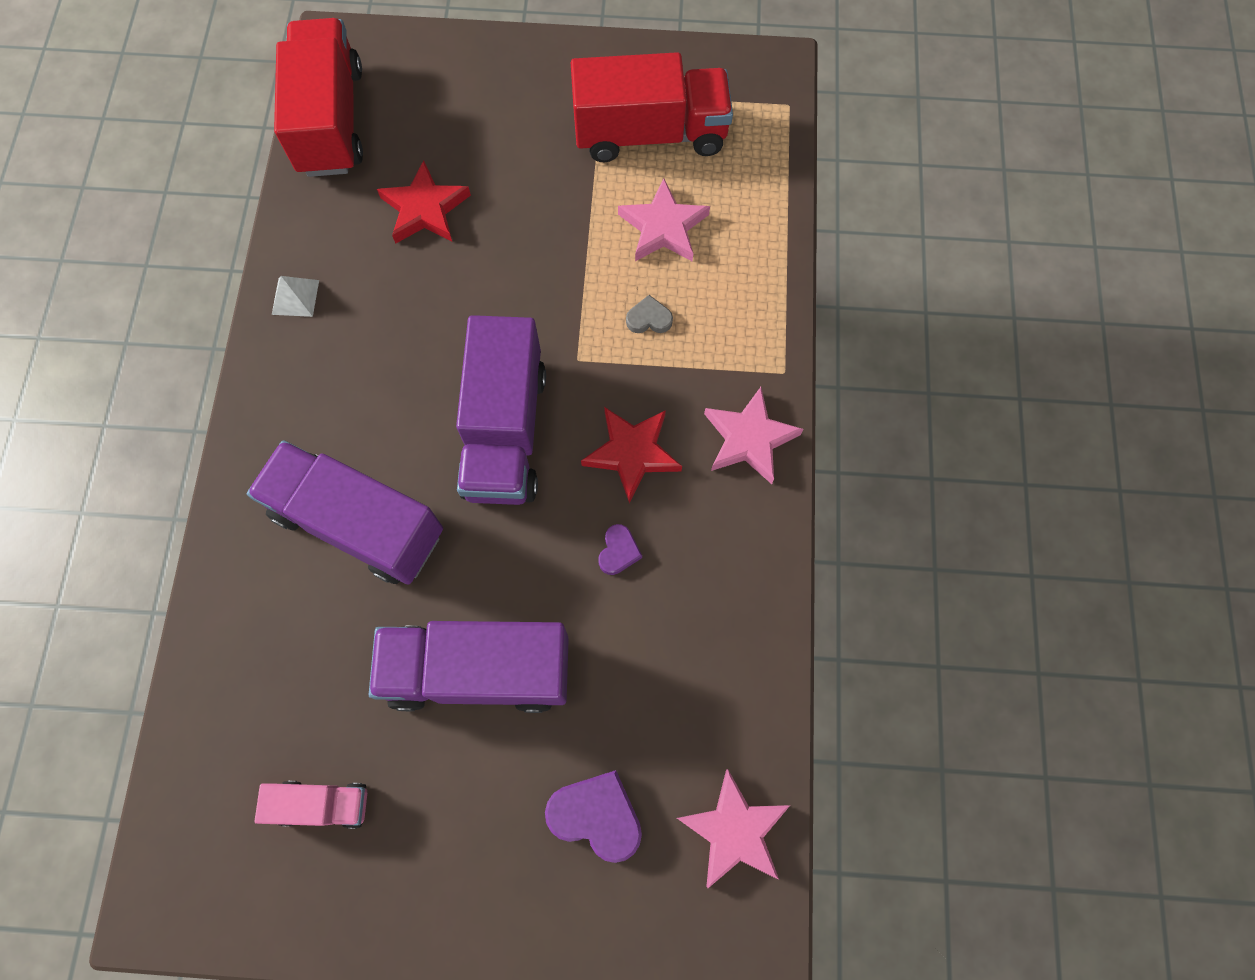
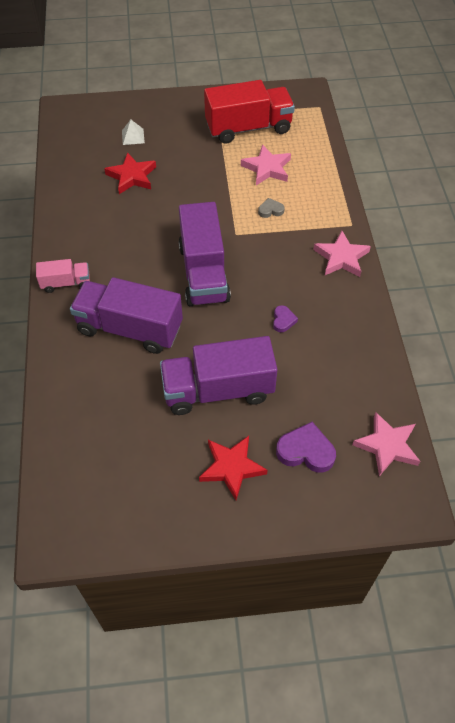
camera: 10 degrees left, 15 degrees down
(295, 297) = (67, 226): white pyramid -> white pyramid (133, 136)
(322, 804) = (141, 471): pink truck -> pink truck (66, 283)
(331, 121) = (69, 143): red truck -> none
(632, 453) = (278, 273): red star -> red star (231, 467)

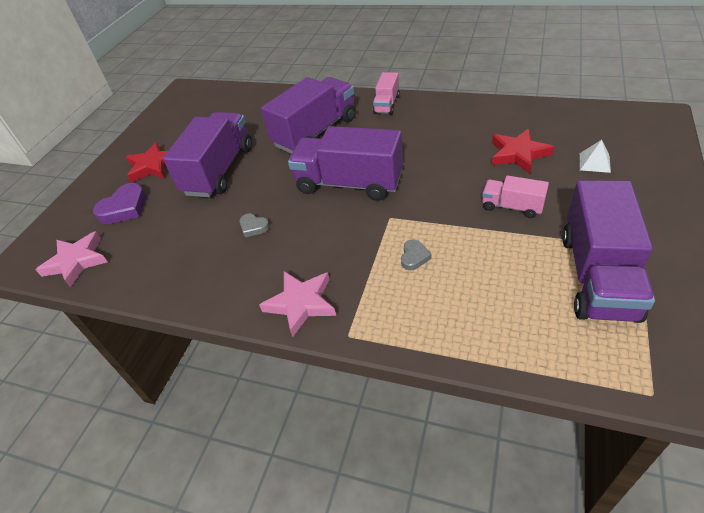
camera: 120 degrees right, 10 degrees down
(198, 171) = (512, 207): none -> pink truck
(248, 128) = (597, 275): red truck -> purple truck
(267, 168) = (497, 274): pink star -> none
(283, 320) = (253, 227): purple heart -> grey heart

